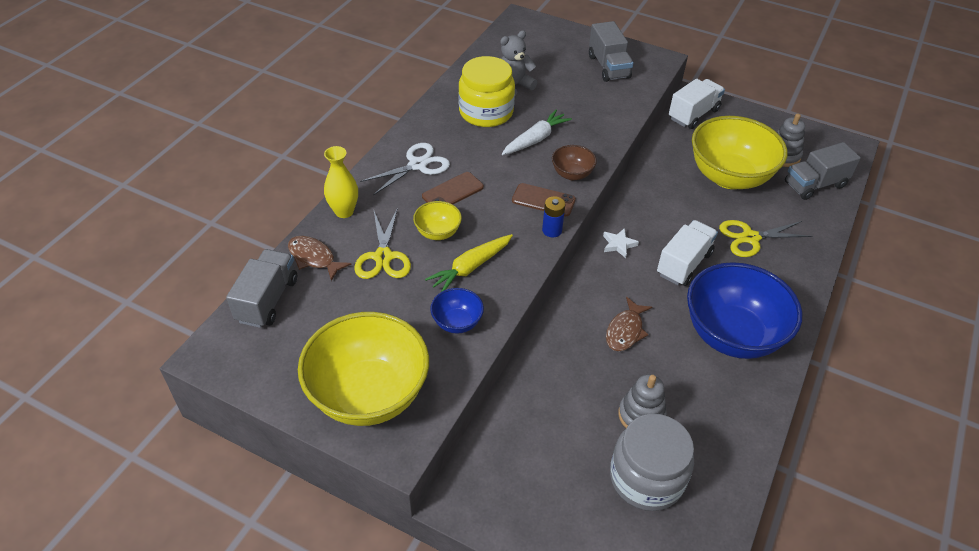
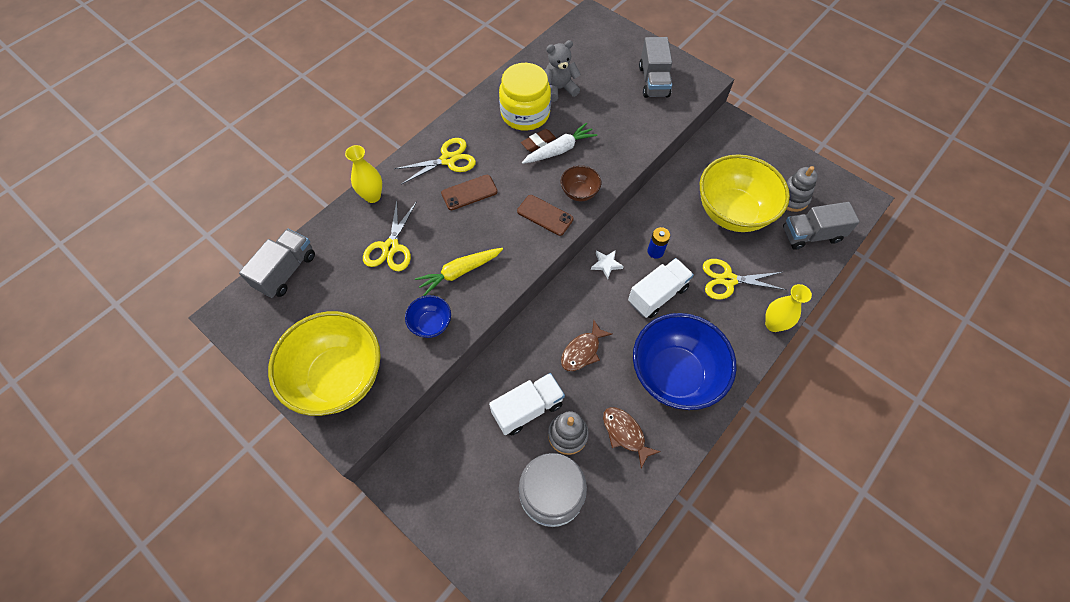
camera: 15 degrees right, 15 degrees up
(314, 258) = (334, 238): brown fish -> brown fish (625, 434)
(417, 165) = (448, 160): white scissors -> yellow scissors
(438, 232) = (443, 232): yellow bowl -> none
(510, 135) = (538, 142): none -> brown eraser
(552, 230) = (542, 248): blue battery -> blue battery (655, 251)
(693, 114) = (723, 139): white truck -> white truck (527, 408)
(812, 270) = (773, 324): none -> yellow vase

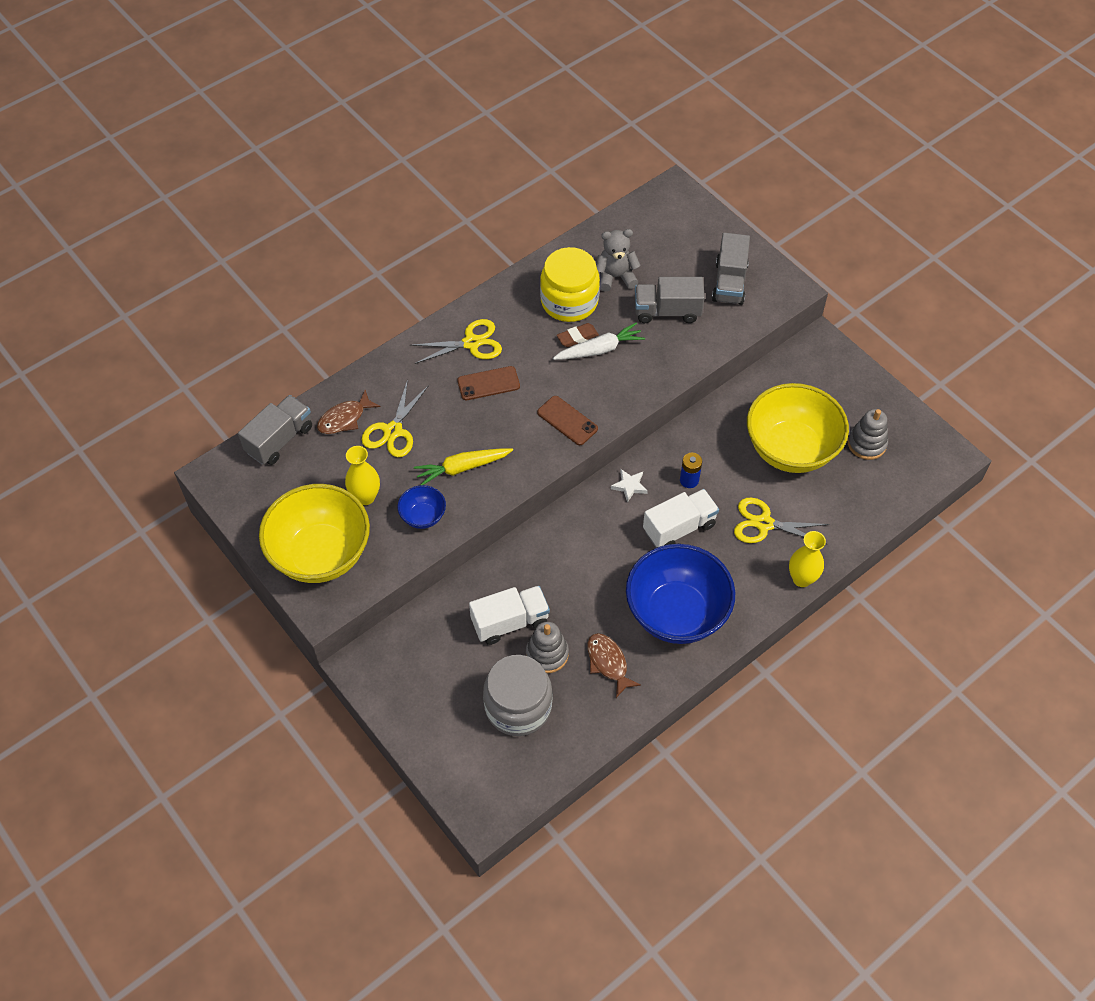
camera: 10 degrees right, 5 degrees down
(372, 196) = (381, 372): yellow vase -> yellow vase (365, 497)
(579, 192) = (611, 401): brown bowl -> none
(582, 351) = (581, 573): brown fish -> brown fish (344, 418)
(811, 235) = (876, 488): grey truck -> grey truck (667, 311)

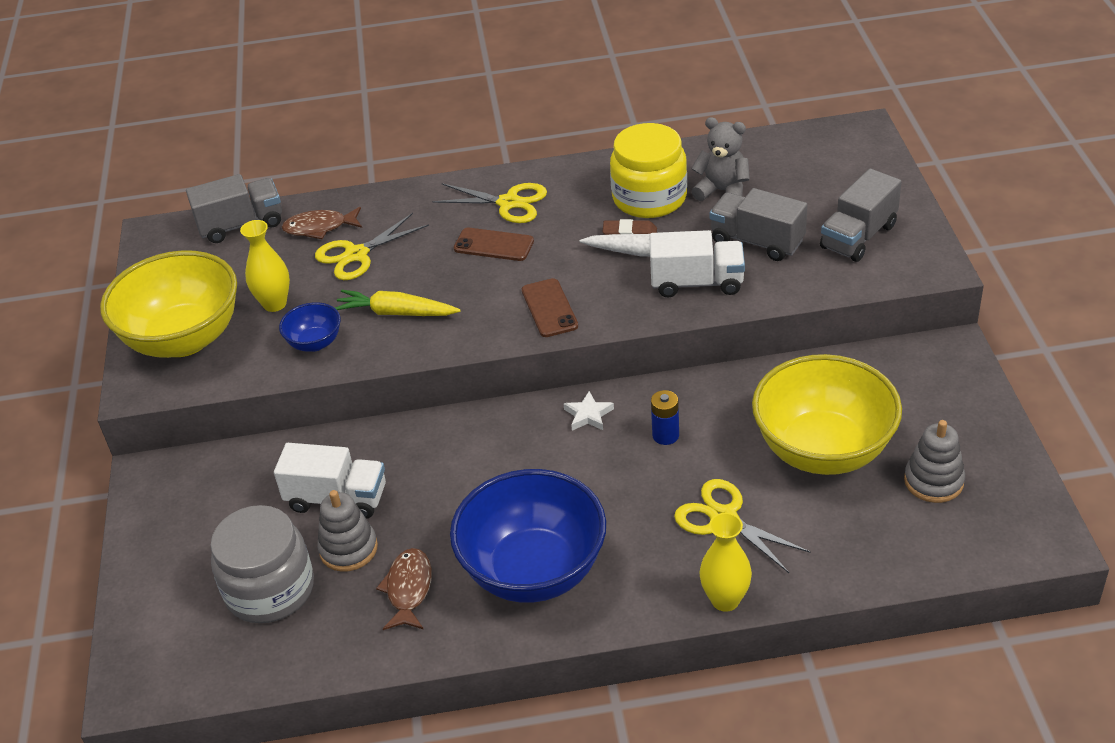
camera: 35 degrees right, 15 degrees down
(679, 528) = (612, 480): white truck -> white truck (697, 283)

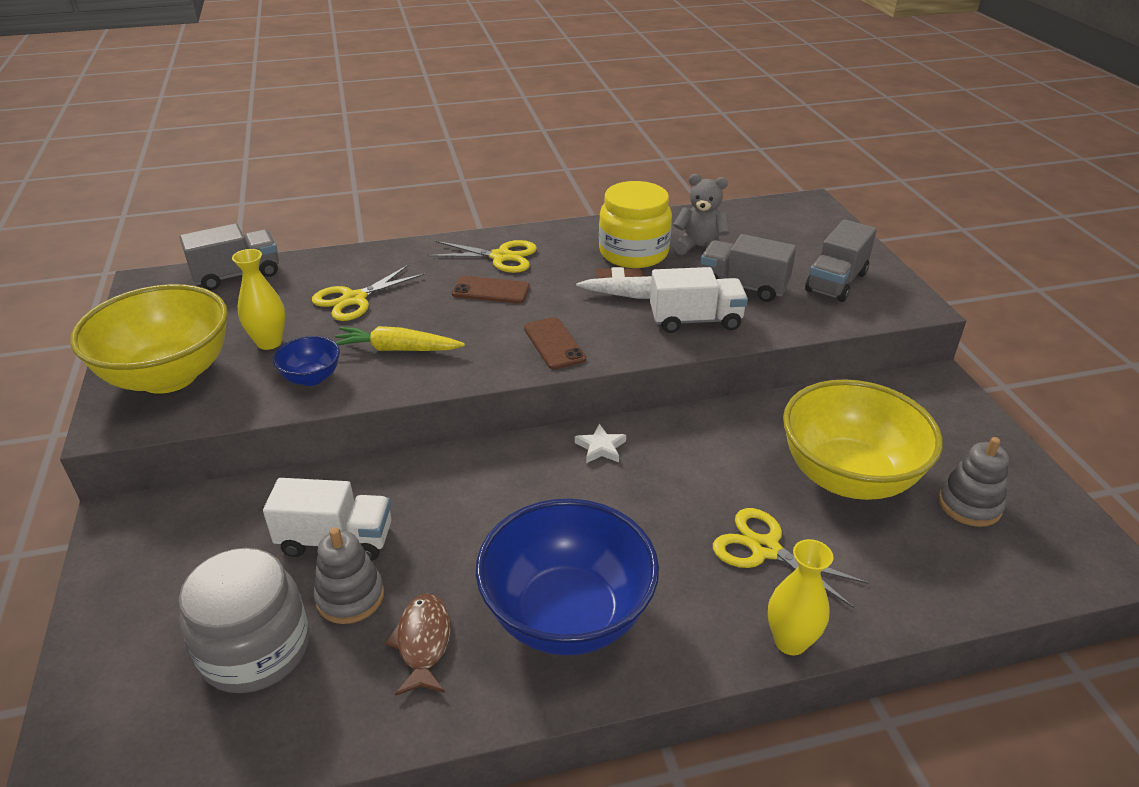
camera: 10 degrees left, 5 degrees down
(319, 228) = (316, 277): brown fish -> none
(665, 435) = (684, 466): blue battery -> none

